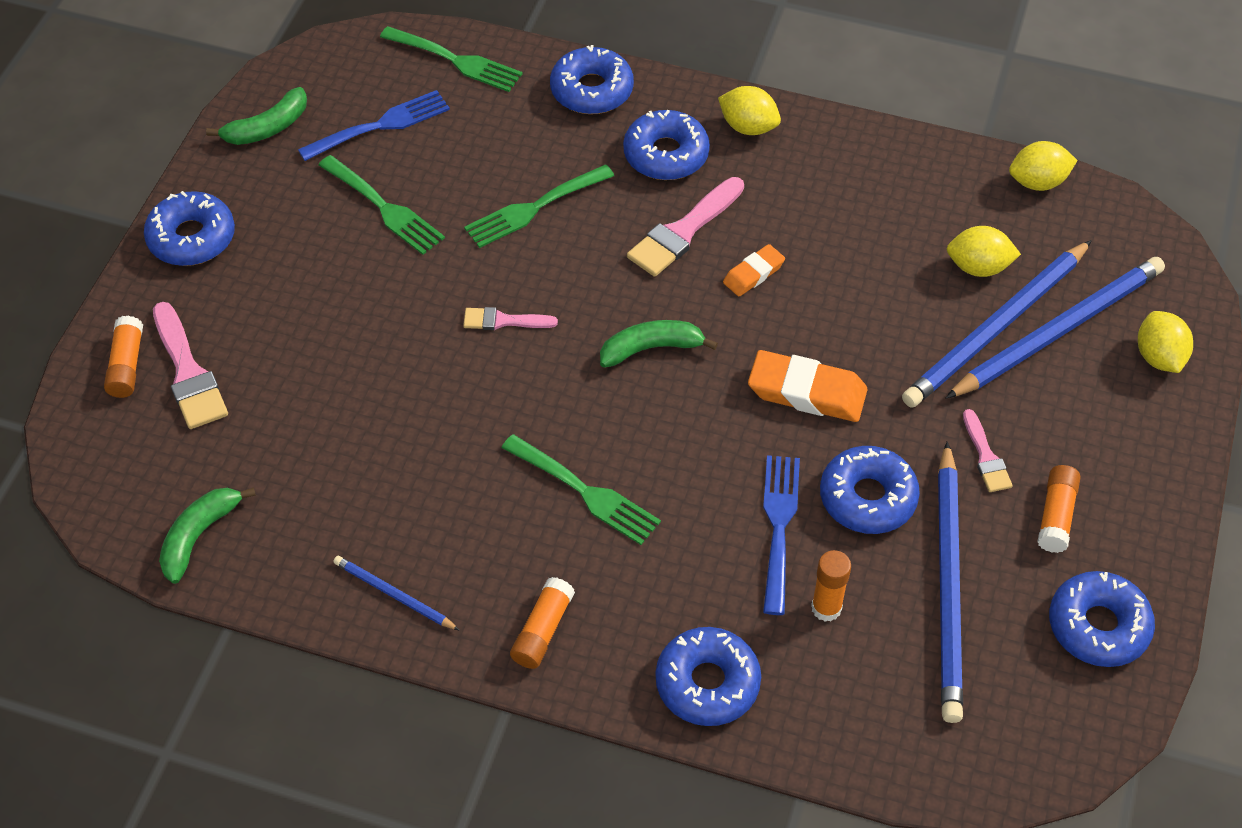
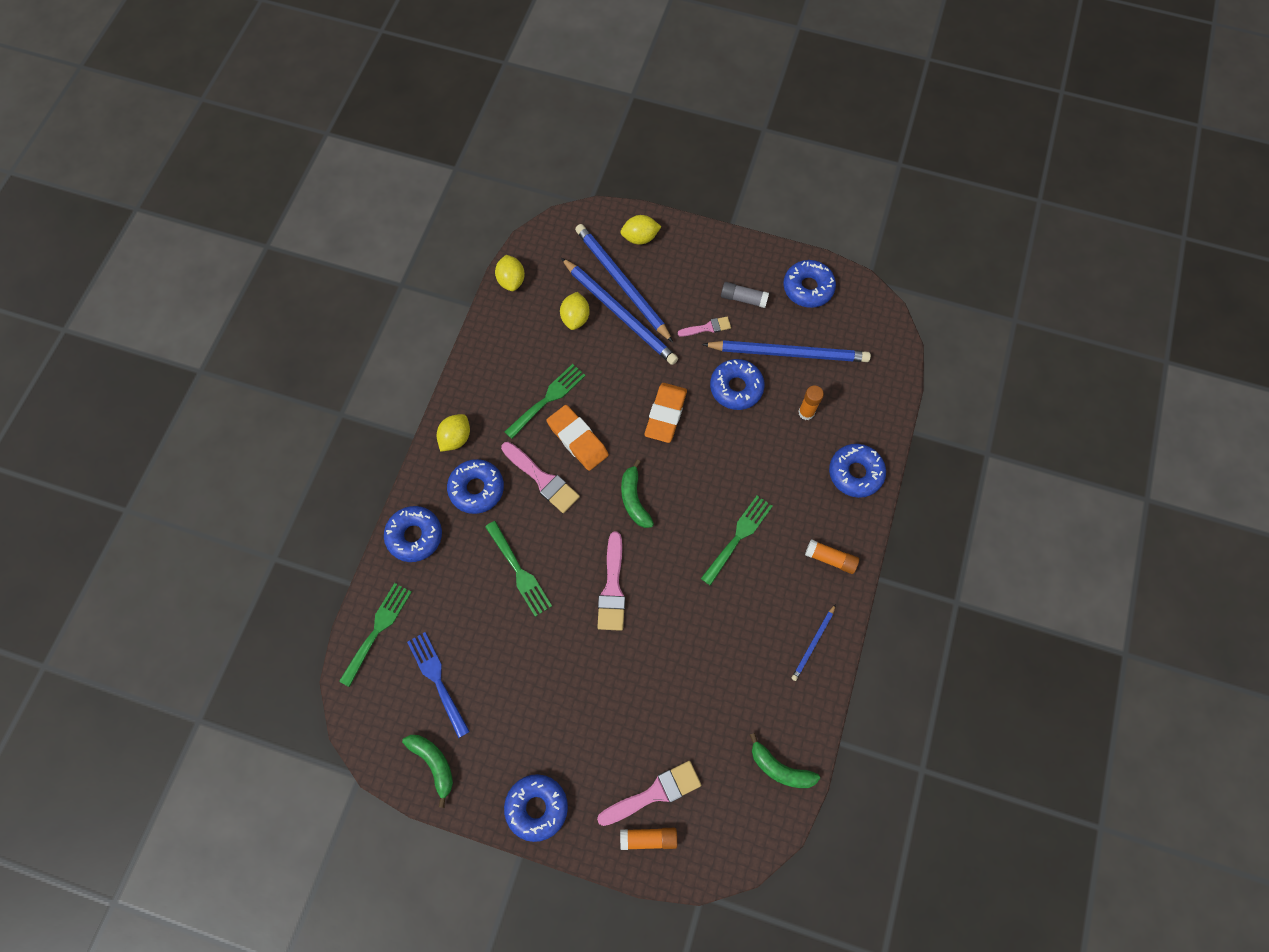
camera: 90 degrees left, 15 degrees up
(384, 208) = (515, 671): green fork -> green fork (548, 399)
(503, 321) = (612, 588): pink brush -> pink brush, size x1.70
(753, 274) = (577, 440): orange eraser -> orange eraser, size x1.74
(779, 526) = (756, 433): blue fork -> none
(1056, 515) = (743, 299): orange glue stick -> grey glue stick

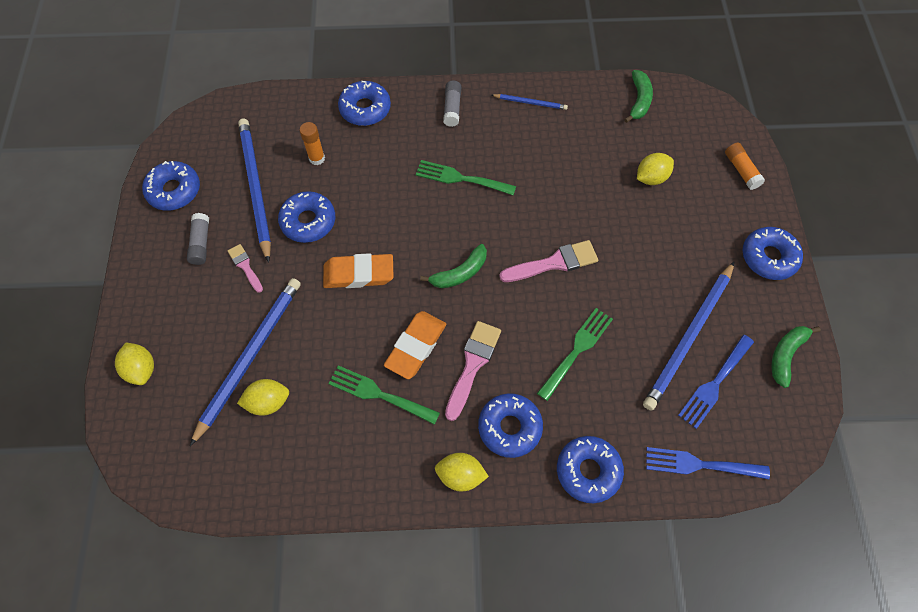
camera: 110 degrees left, 5 degrees down
(377, 629) = (700, 465): green fork -> blue fork
(511, 280) = (234, 496): yellow lemon -> yellow lemon (651, 178)
(622, 283) = (208, 368): blue pencil -> blue pencil (689, 337)
(654, 793) = (706, 176): pink brush -> none
(830, 559) = (452, 108): orange glue stick -> grey glue stick

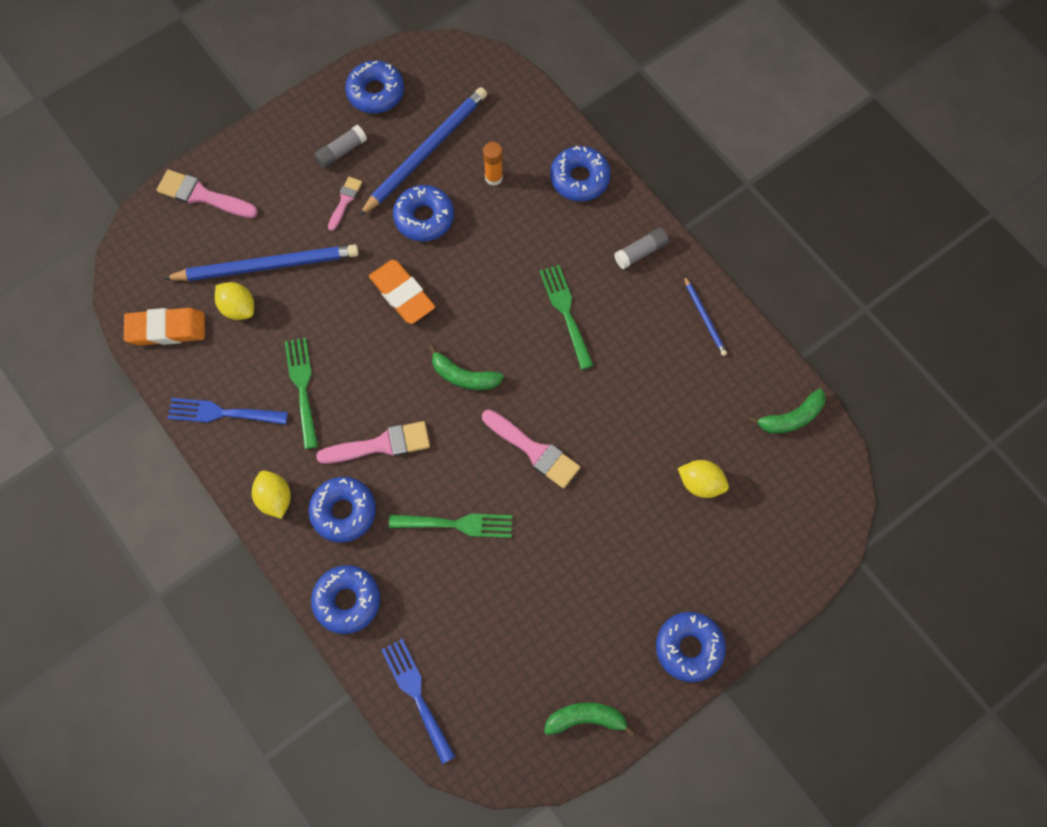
camera: 55 degrees right, 5 degrees up
(141, 369) = (202, 195): yellow lemon -> pink brush
(416, 347) = (366, 387): orange eraser -> orange eraser (166, 329)
(689, 337) = (541, 617): blue pencil -> none
(714, 384) = (507, 667): blue fork -> blue fork (222, 413)
(741, 170) = (779, 567): orange glue stick -> none

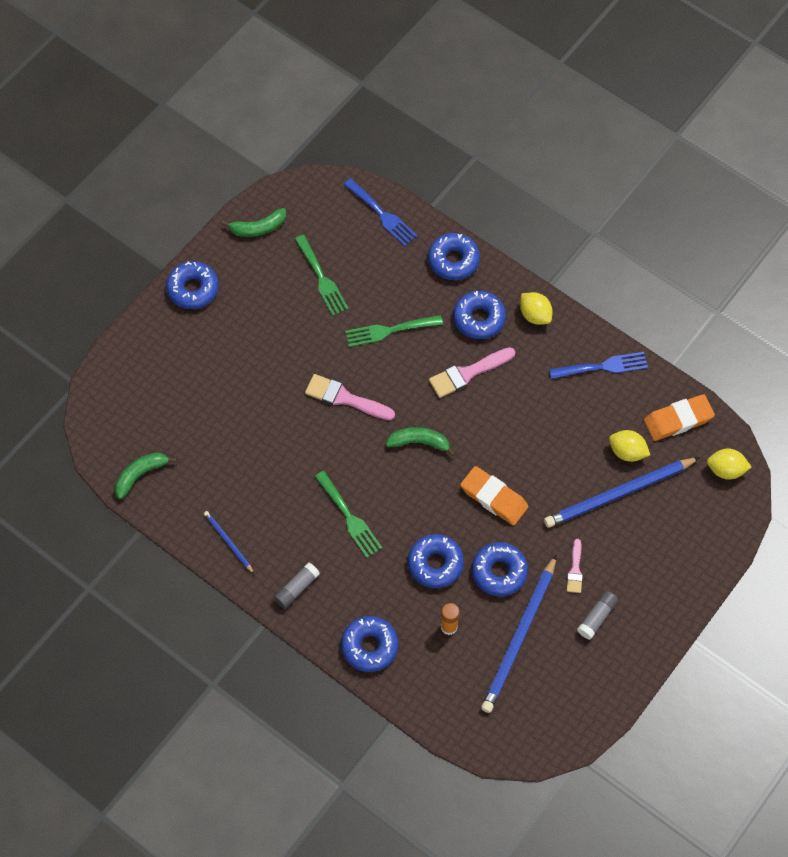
camera: 165 degrees right, 5 degrees down
(202, 195) = (703, 543): pink brush -> none
(302, 387) = (547, 401): green fork -> green fork (322, 278)
(375, 92) = (588, 687): blue donut -> blue donut (435, 564)
(701, 484) = (206, 405): yellow lemon -> yellow lemon (725, 470)

